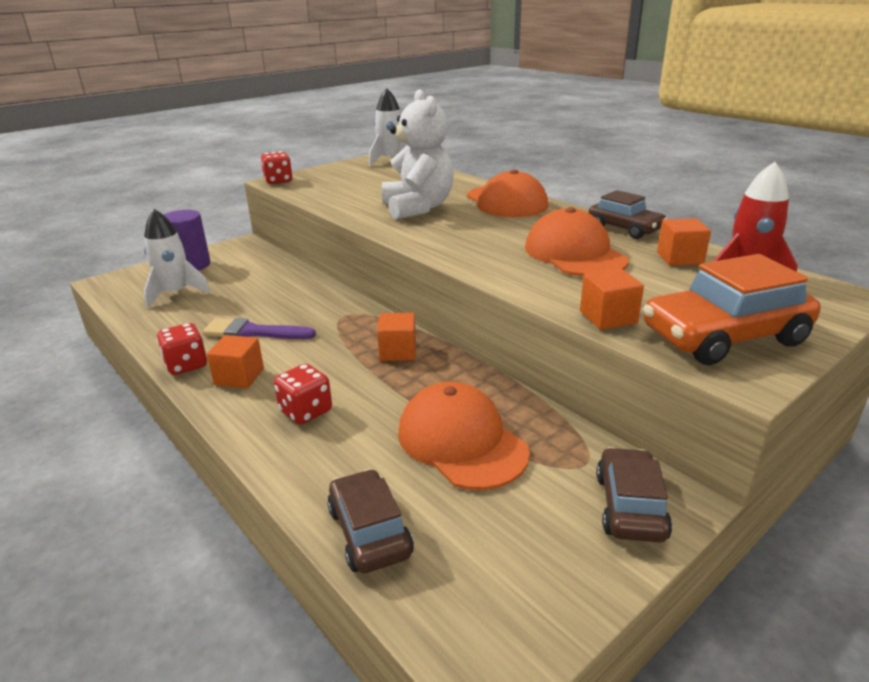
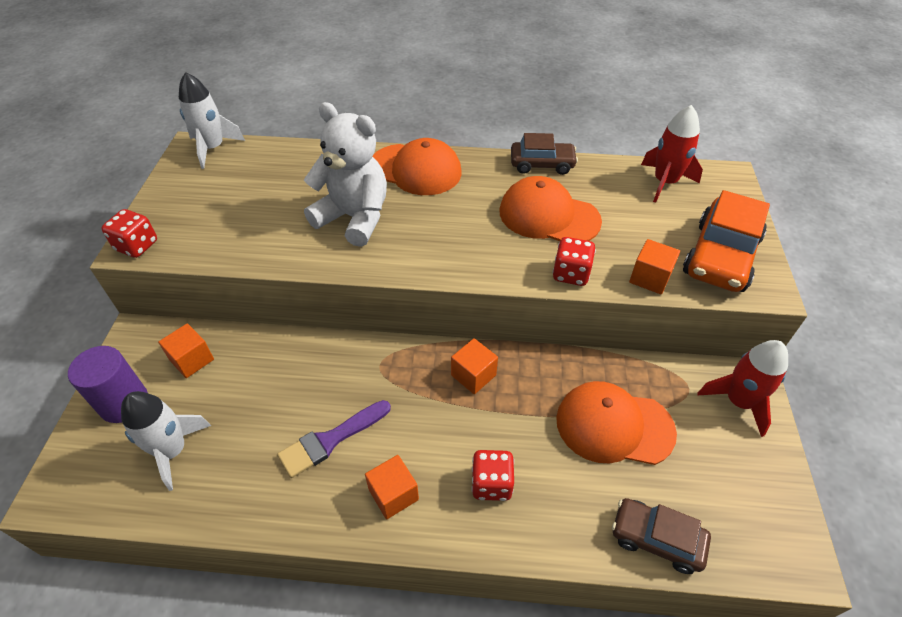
camera: 45 degrees left, 20 degrees up
(186, 365) = (329, 520): red dice -> red dice (571, 274)
(630, 506) = (738, 402): brown car -> red rocket
(679, 258) = (612, 184): orange cube -> orange cube (192, 360)

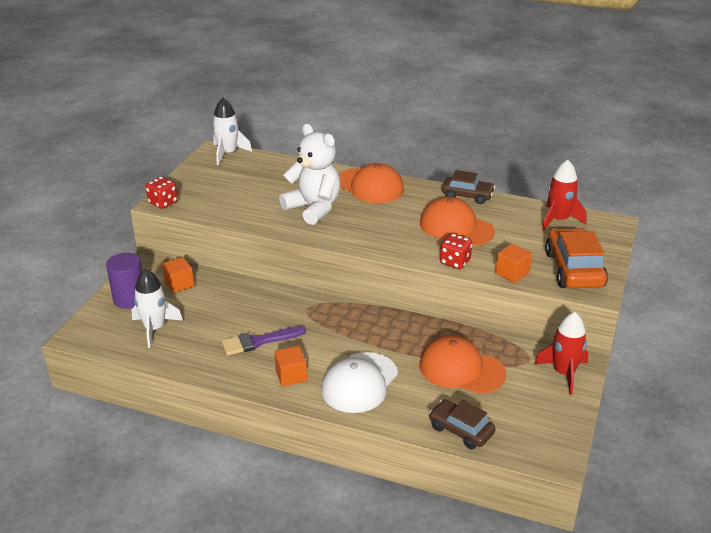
camera: 15 degrees right, 15 degrees down
(473, 375) = (371, 325): orange cube -> none
(491, 484) = (359, 383): red dice -> white cap
(720, 256) = (574, 269): orange car -> orange car turned 135 degrees clockwise

